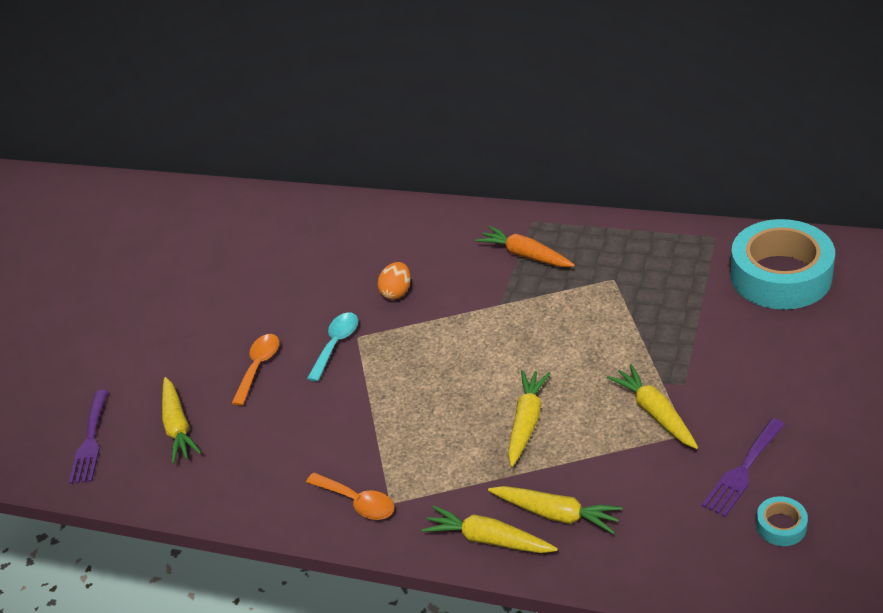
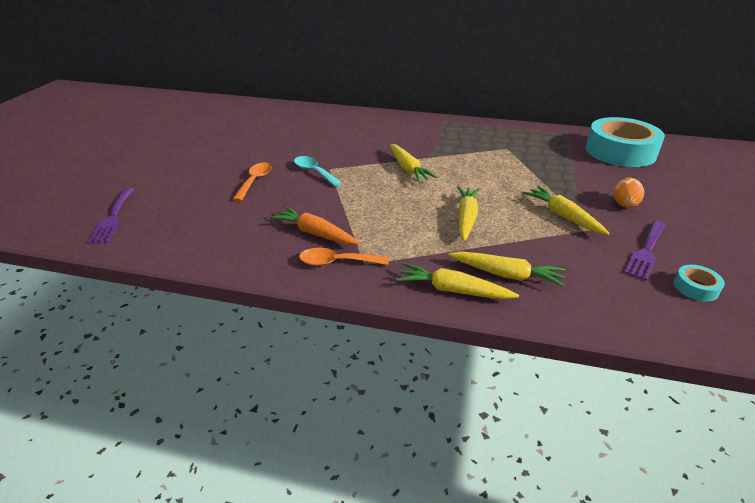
camera: 10 degrees left, 5 degrees down
(178, 426) = (188, 211): yellow carrot -> yellow carrot (408, 169)
(336, 344) = (314, 172): turquoise spoon -> turquoise spoon turned 60 degrees counterclockwise
(357, 502) = (337, 262): orange spoon -> orange spoon turned 150 degrees clockwise
(397, 292) = (356, 148): orange egg -> orange egg (624, 203)
(525, 255) = (443, 135): orange carrot -> orange carrot (315, 233)

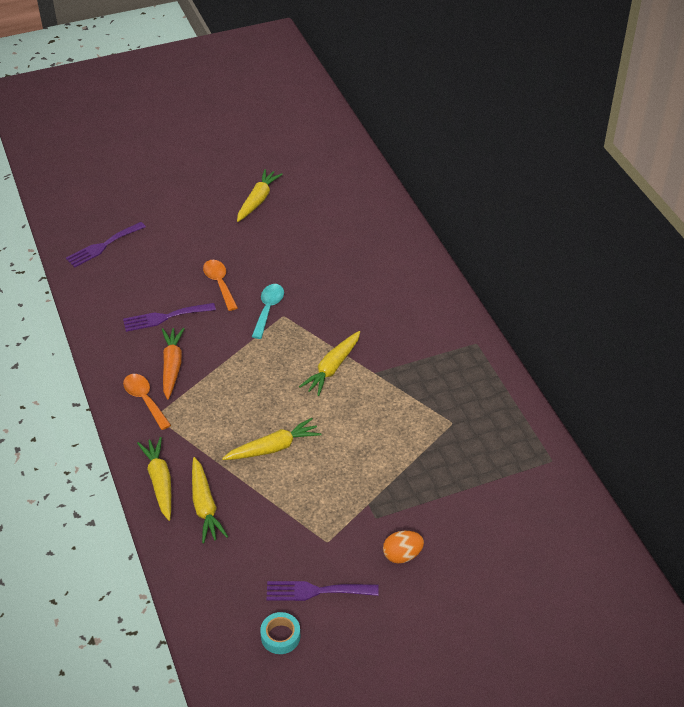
camera: 55 degrees right, 10 degrees up
(252, 217) = (165, 317): none -> purple fork
(255, 181) = (219, 283): orange spoon -> orange spoon turned 90 degrees counterclockwise
(563, 216) = (334, 514): yellow carrot -> yellow carrot (258, 200)
(620, 151) = (540, 523): turquoise tape -> none

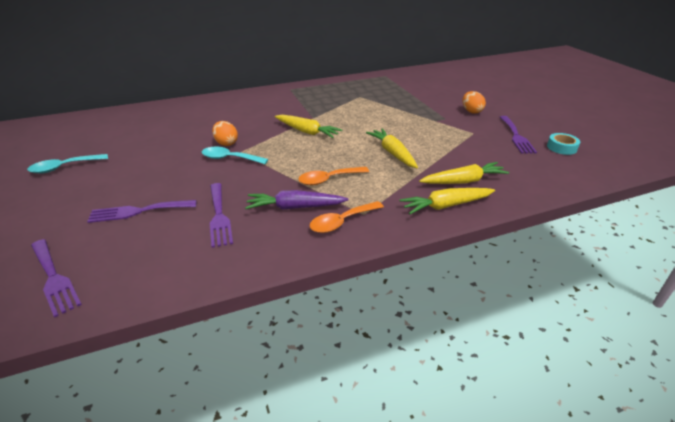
camera: 90 degrees left, 10 degrees down
(172, 366) = (295, 207): orange carrot -> purple carrot
(179, 266) = (138, 211): none -> purple fork
(219, 283) = (181, 185): orange spoon -> orange spoon (328, 179)
(258, 200) = (64, 167): yellow carrot -> turquoise spoon
(303, 301) = (226, 143): none -> orange egg

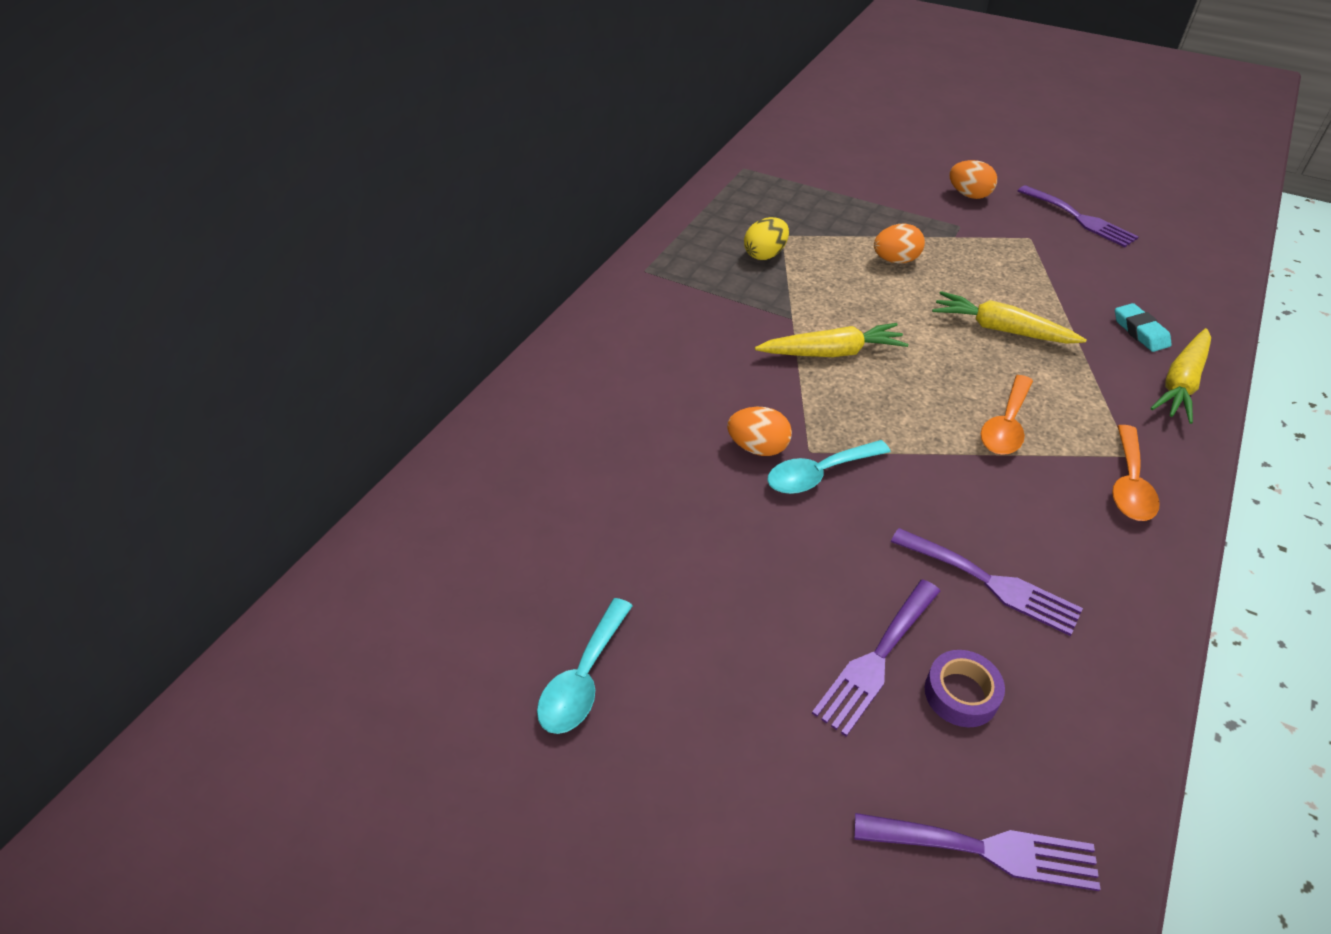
camera: 40 degrees left, 10 degrees up
(141, 236) = (961, 694): none -> purple tape
(295, 207) = (1047, 500): purple carrot -> none
(341, 99) = (765, 254): none -> yellow egg
(391, 118) = (895, 260): none -> orange egg
(463, 181) = (1140, 332): yellow carrot -> turquoise eraser
(561, 147) = (1146, 214): turquoise tape -> none

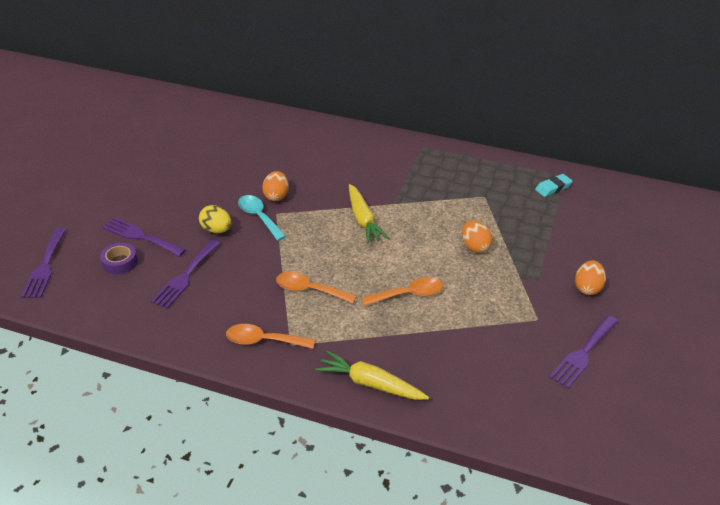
camera: 80 degrees right, 5 degrees down
(583, 679) = (136, 159): turquoise spoon -> none
(765, 254) = (458, 190): yellow egg -> yellow egg (216, 230)
(1001, 329) = (408, 294): yellow carrot -> orange spoon
(1140, 332) = (428, 370): turquoise eraser -> turquoise eraser (553, 188)

